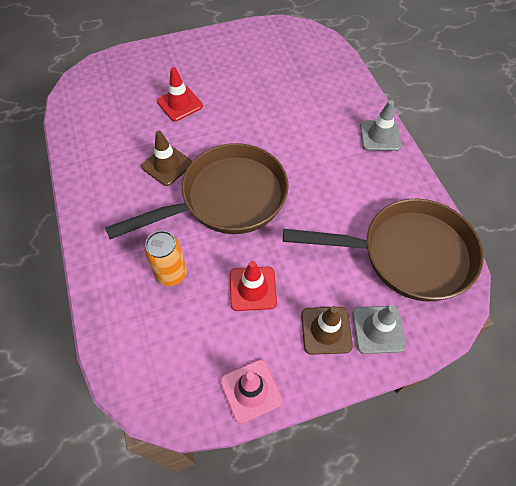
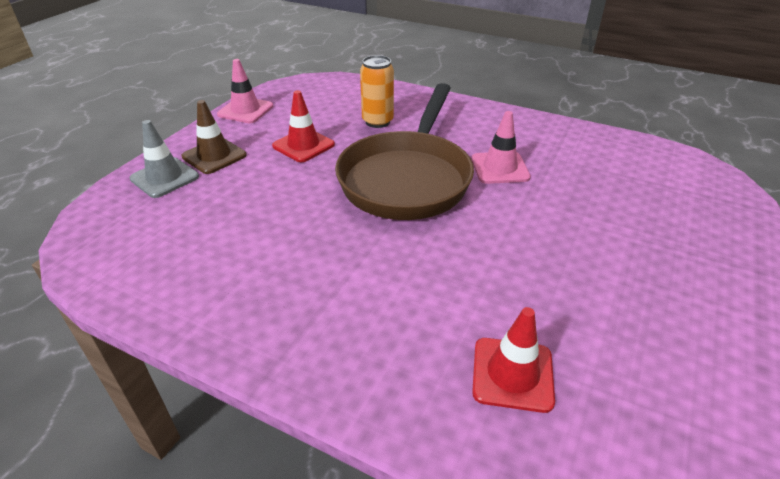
camera: 135 degrees right, 20 degrees down
(167, 165) = (500, 168): brown traffic cone -> pink traffic cone
(180, 104) = (595, 219): red traffic cone -> red traffic cone (512, 374)
(380, 136) = (309, 360): grey traffic cone -> none
(407, 254) = (166, 242): brown pan -> none

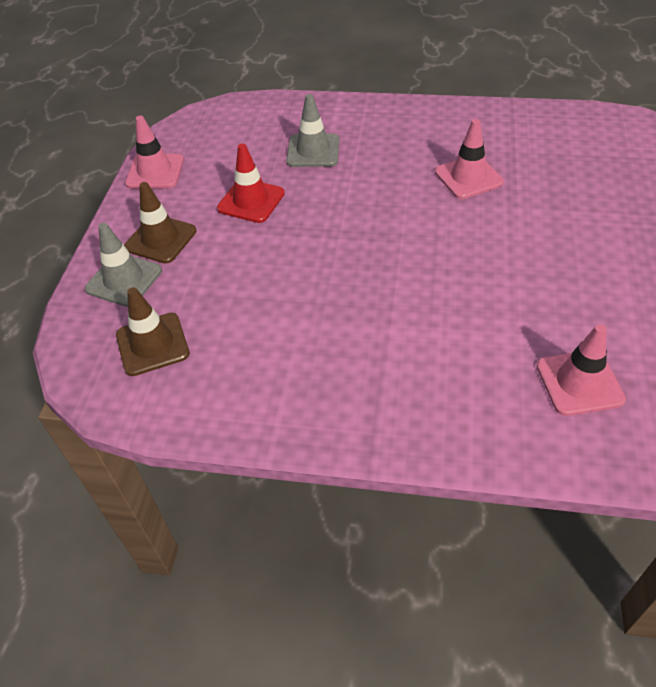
camera: 15 degrees left, 10 degrees up
(148, 230) = (152, 344): none -> brown traffic cone
(377, 121) = (313, 151): orange can -> grey traffic cone
(408, 178) = (384, 213): brown pan -> none
(512, 374) = (579, 383): red traffic cone -> pink traffic cone

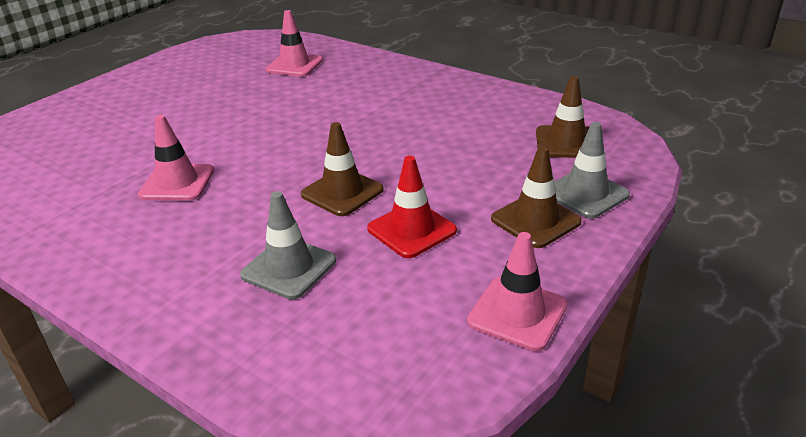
camera: 155 degrees left, 15 degrees down
(328, 213) = (342, 192): none -> brown traffic cone

